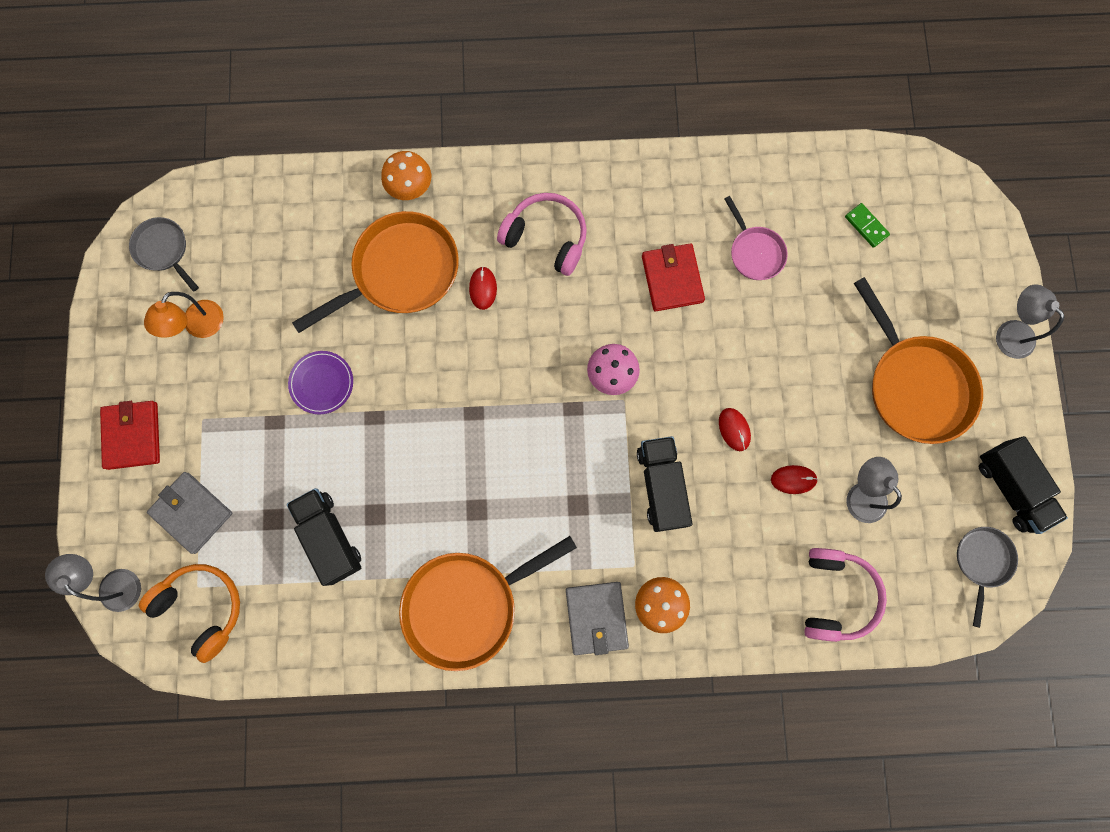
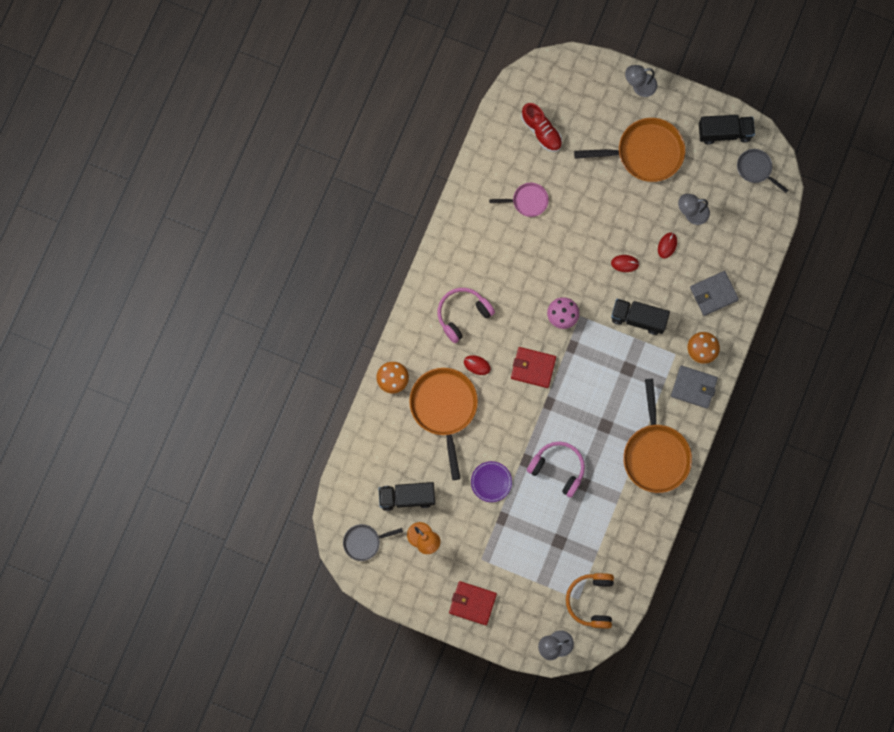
camera: 65 degrees left, 0 degrees up
(192, 512) = (534, 586): grey wallet -> grey wallet (713, 294)
(202, 607) = (591, 600): orange headphones -> orange headphones turned 60 degrees counterclockwise
(330, 537) = (583, 514): black truck -> black truck (407, 497)
(672, 279) = (521, 255): red wallet -> red wallet (533, 368)
(835, 595) = (739, 254): pink headphones -> pink headphones (558, 468)
(866, 226) = (541, 131): green domino -> red shoe

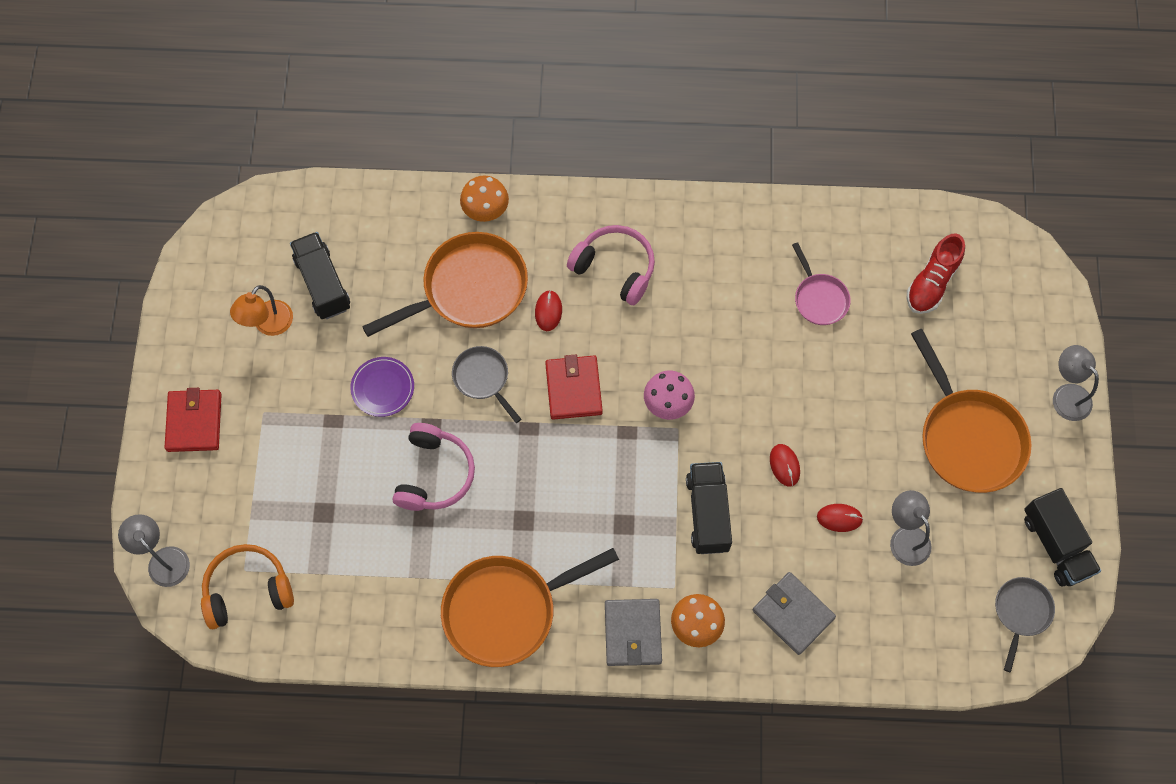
camera: 70 degrees right, 10 degrees down
(364, 542) = (240, 250): grey pan -> grey pan (483, 379)

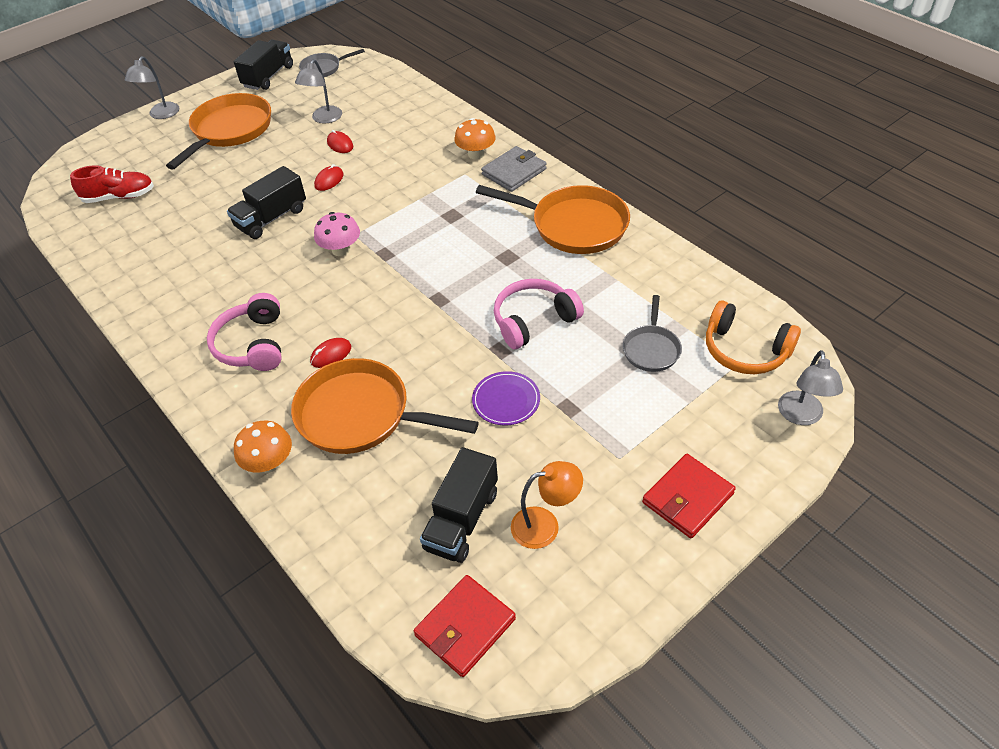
camera: 130 degrees left, 20 degrees down
(483, 379) = (429, 349): grey pan -> grey pan (651, 349)
(573, 389) = (382, 298): red wallet -> red wallet (465, 627)
(707, 513) = (400, 189): black truck -> black truck (271, 218)
(793, 614) = (422, 128): grey wallet -> none
(819, 298) = (180, 234): pink pan -> none

